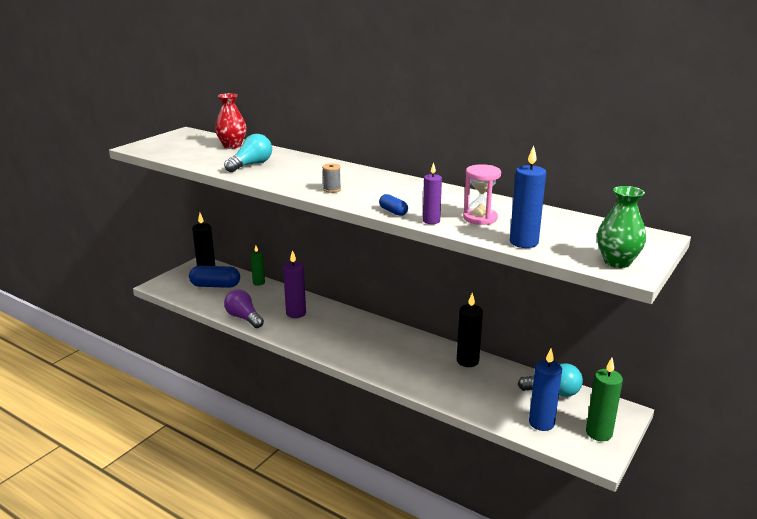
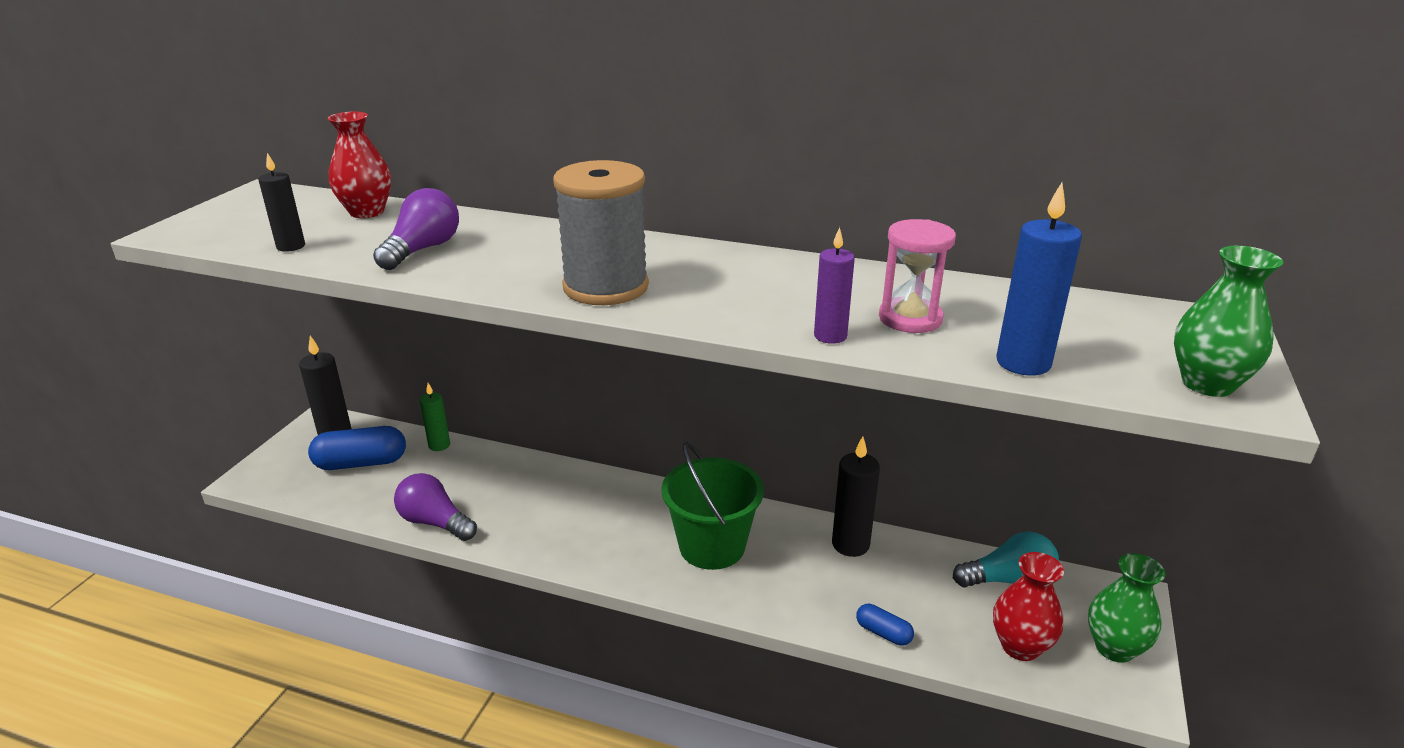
camera: 15 degrees left, 5 degrees up
(189, 158) = (291, 246): none -> black candle
(251, 165) = (422, 249): turquoise light bulb -> purple light bulb
(296, 313) = (526, 497): purple candle -> none
(332, 189) = (605, 287): grey spool -> grey spool, size x2.50
(387, 350) = (712, 546): none -> green bucket
(393, 212) = (748, 324): blue capsule -> blue capsule (883, 633)
(541, 423) = (1020, 646): blue candle -> red vase
(599, 433) = (1114, 648): green candle -> green vase

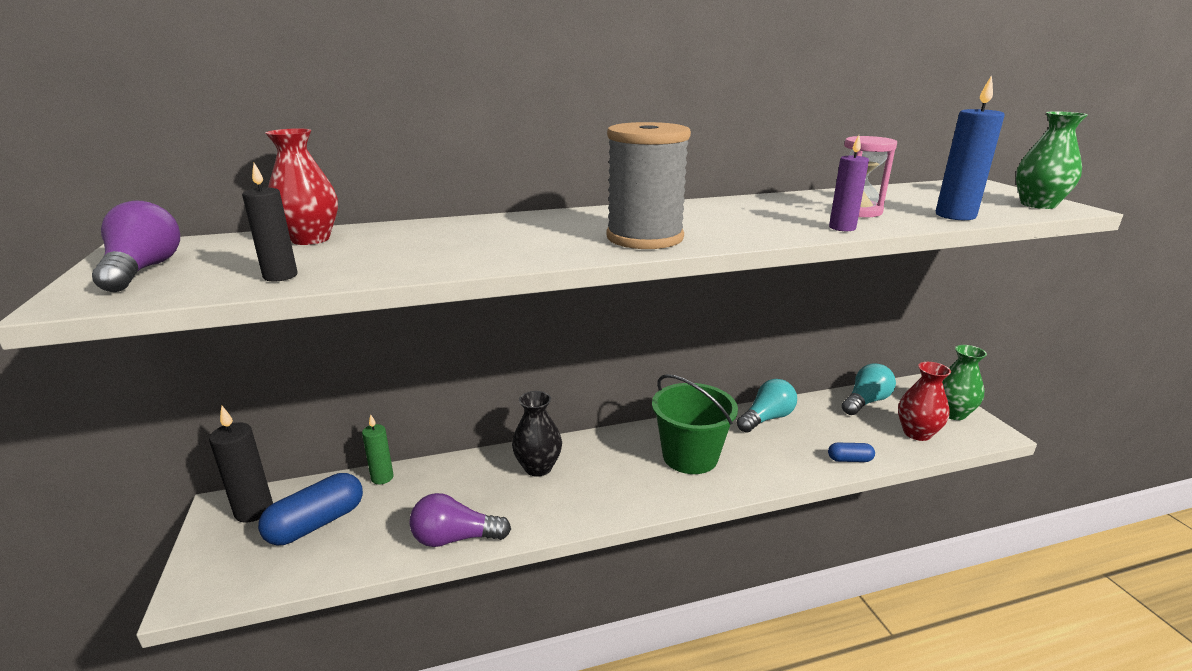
camera: 35 degrees left, 5 degrees down
(422, 249) = (433, 250): purple light bulb -> purple light bulb (143, 270)
(563, 492) = (538, 467): none -> black vase
(850, 544) = (766, 418): black candle -> turquoise light bulb

